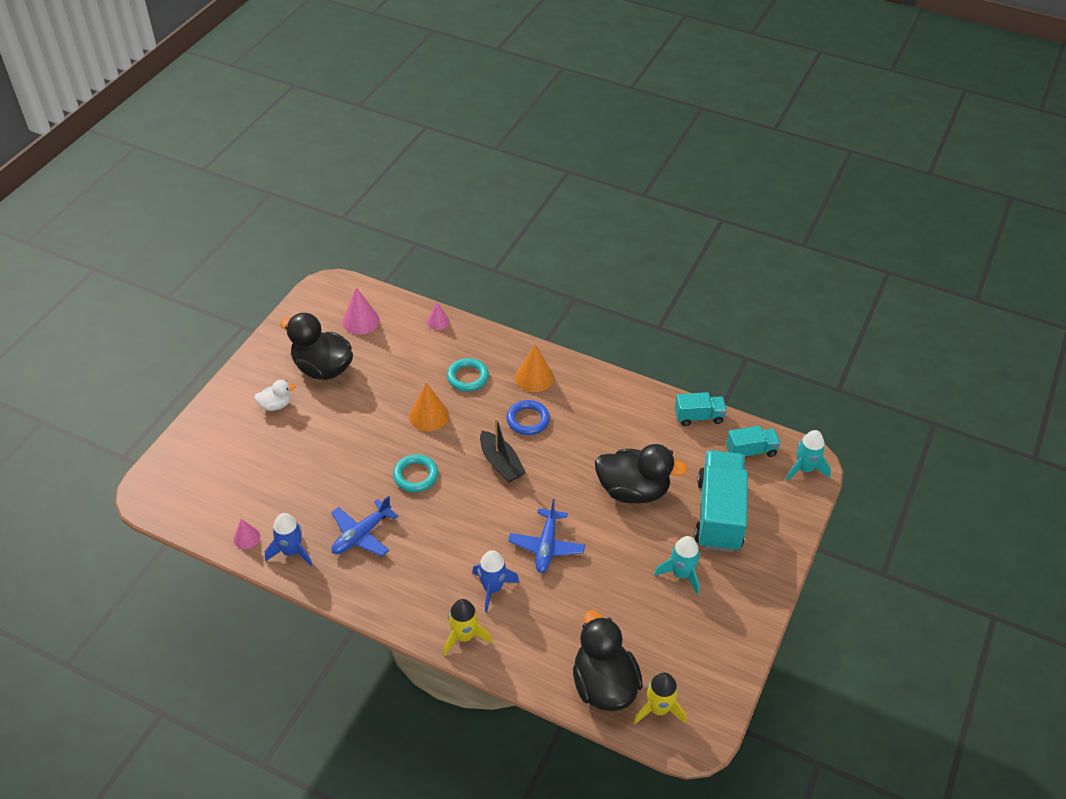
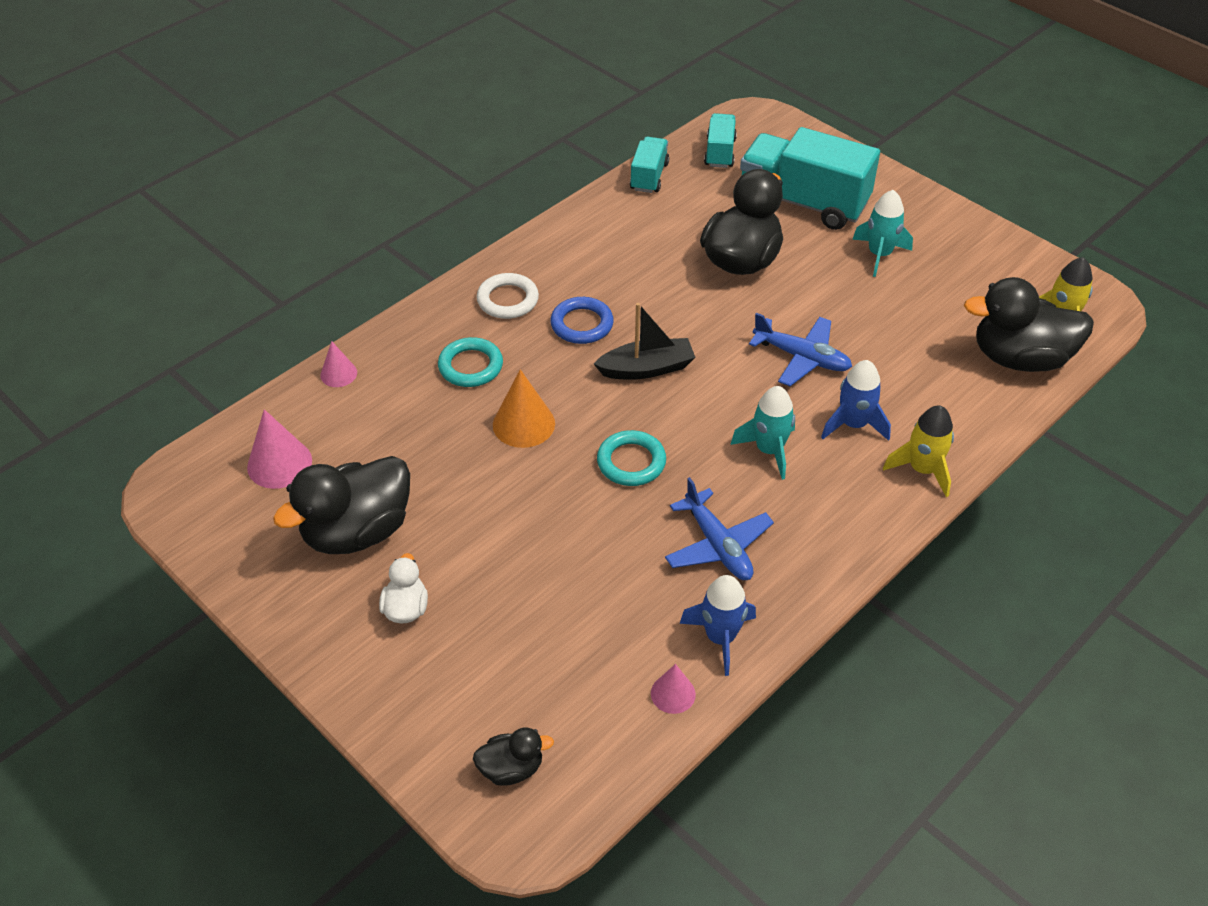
camera: 70 degrees left, 0 degrees up
(184, 479) = (511, 768): none -> black duck
(534, 377) = (508, 300): orange cone -> white ring
(804, 469) = (762, 122): turquoise rocket -> turquoise rocket (769, 450)

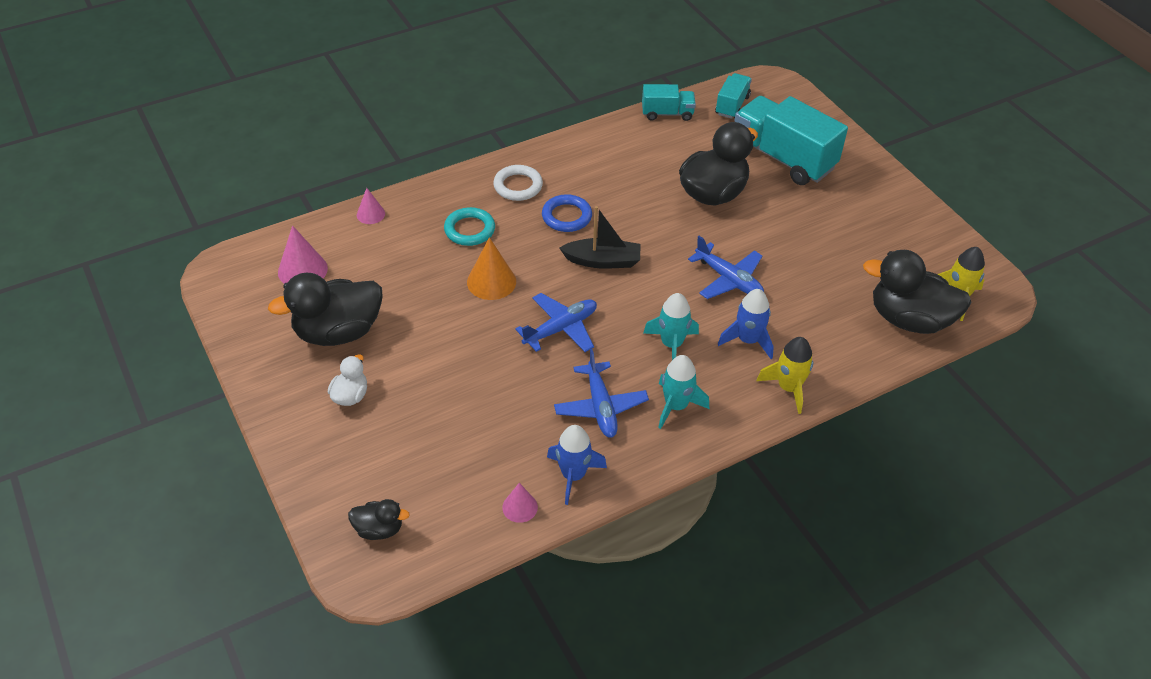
camera: 15 degrees right, 0 degrees up
(631, 462) = (561, 329): turquoise ring -> blue plane
(649, 176) = (667, 113): turquoise truck -> turquoise truck turned 60 degrees clockwise
(879, 255) = (828, 212): turquoise rocket -> turquoise rocket (676, 406)

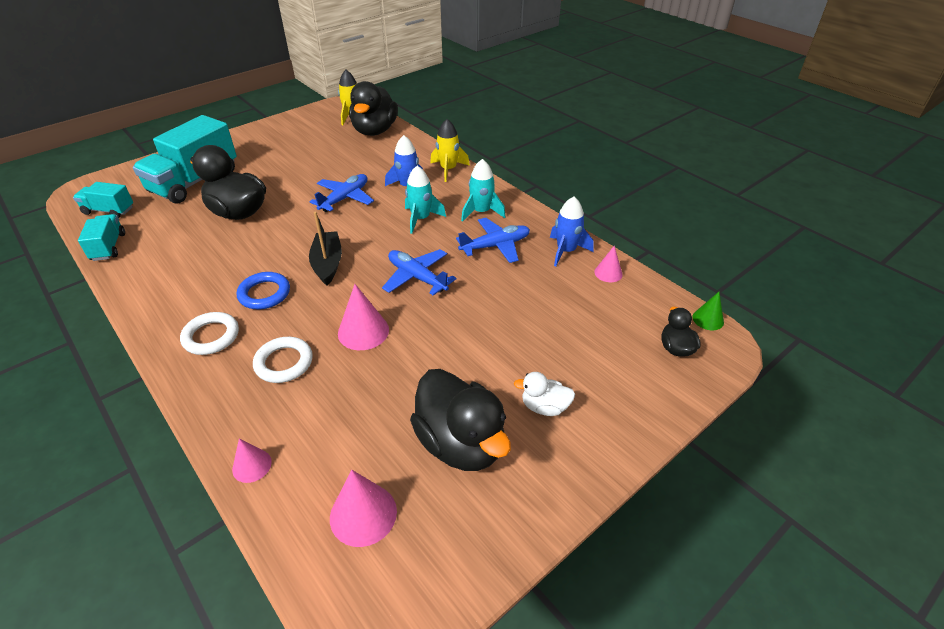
camera: 100 degrees left, 5 degrees down
(409, 581) = (708, 319): none -> green cone
(469, 230) = (284, 363): turquoise ring -> white ring
(491, 281) = (363, 331): orange cone -> pink cone

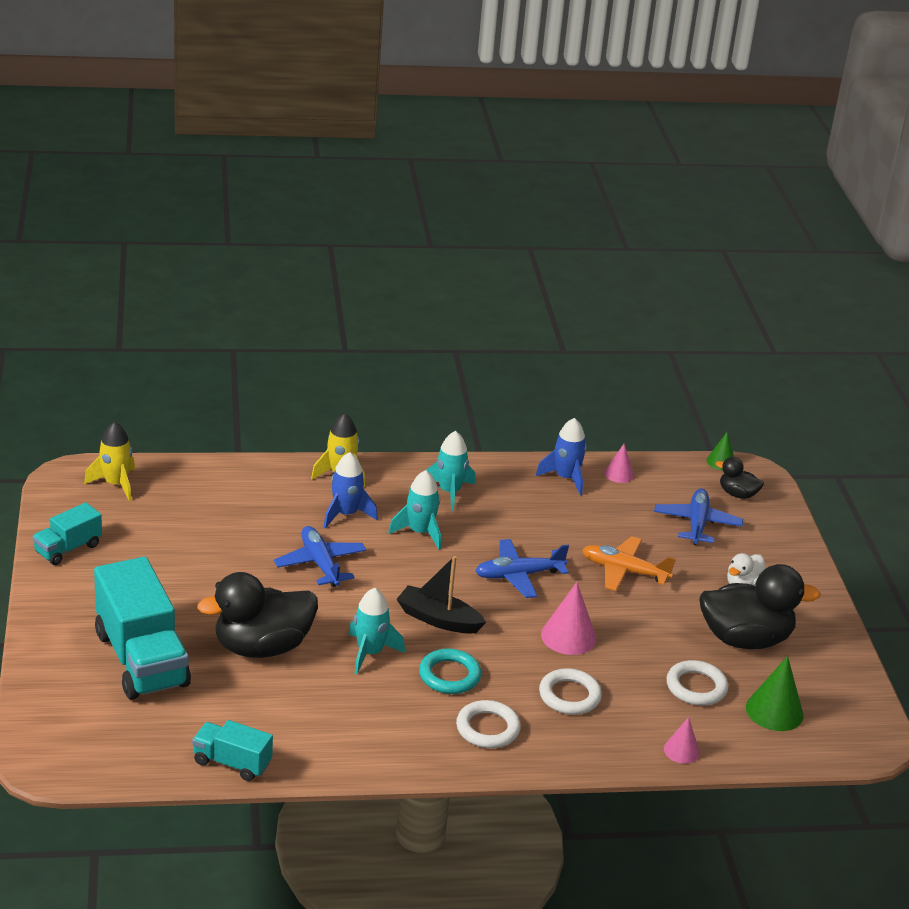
camera: 60 degrees left, 10 degrees down
(109, 211) = (136, 746): turquoise truck -> turquoise truck (68, 549)
(264, 252) = (370, 653): none -> turquoise rocket
(264, 294) = (449, 675): blue ring -> turquoise ring
(356, 437) = (696, 687): none -> white ring
(363, 514) = (774, 711): pink cone -> green cone
(375, 131) = (180, 484): black duck -> none
(481, 326) = (624, 571): none -> orange plane
(495, 246) = (516, 511): blue plane -> blue plane (697, 524)

